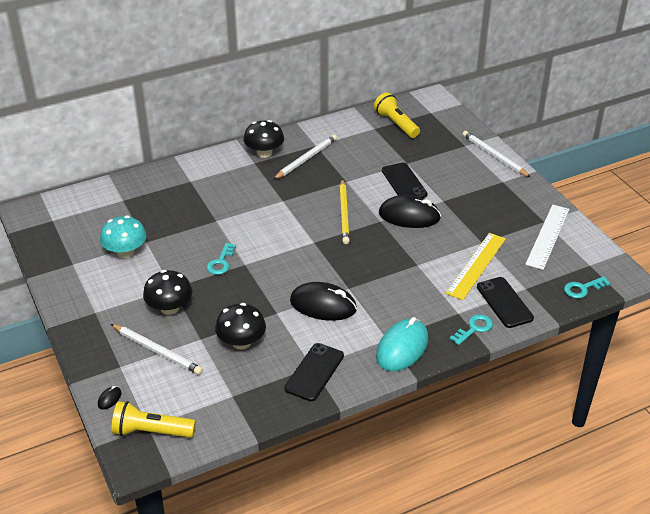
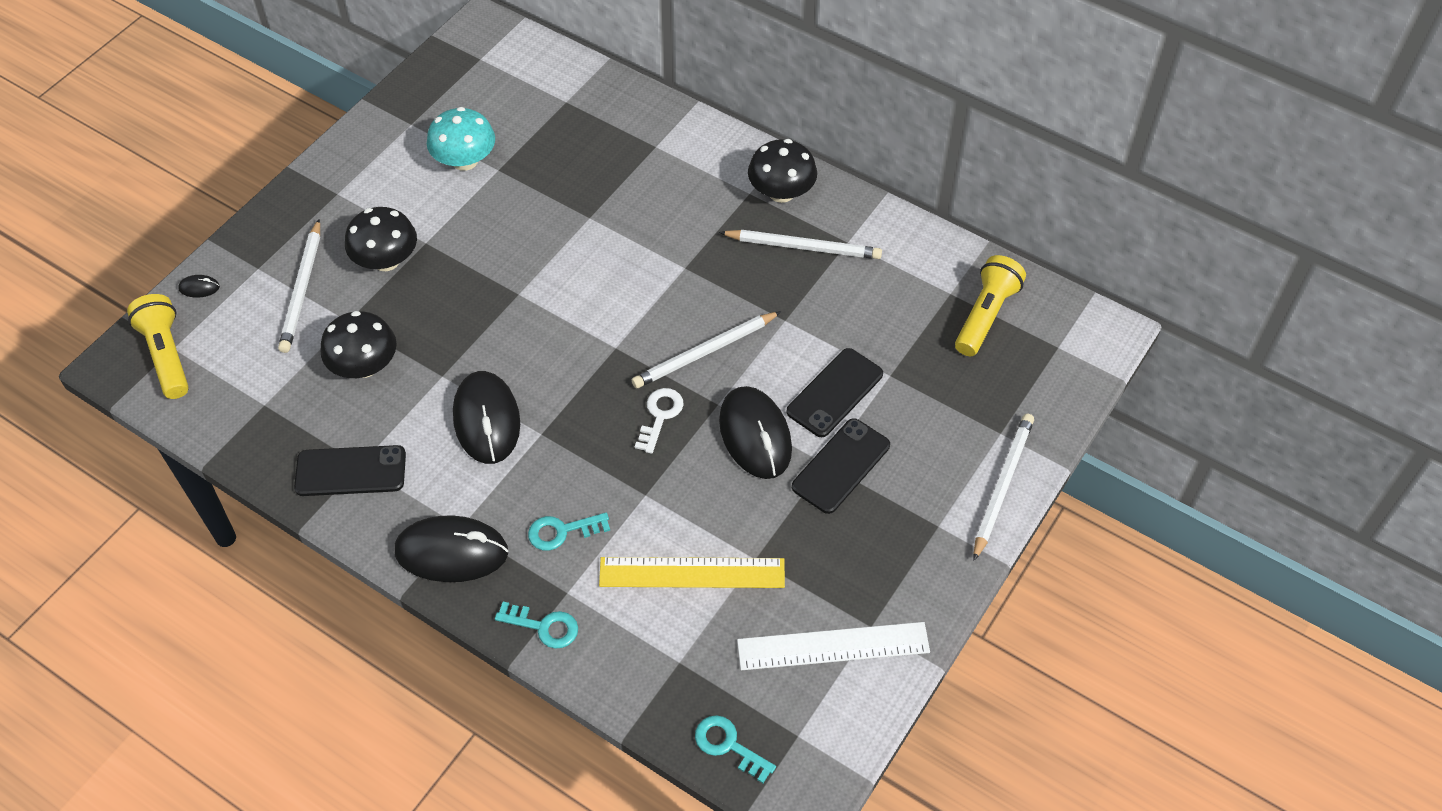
camera: 60 degrees right, 15 degrees up
(221, 262) = (506, 266): turquoise key -> turquoise key (562, 531)
(344, 213) = (705, 352): yellow pencil -> white pencil
(372, 242) = (660, 416): none -> white key
(402, 348) = (452, 552): turquoise mouse -> black mouse
(504, 302) = (627, 645): black phone -> black phone (841, 466)

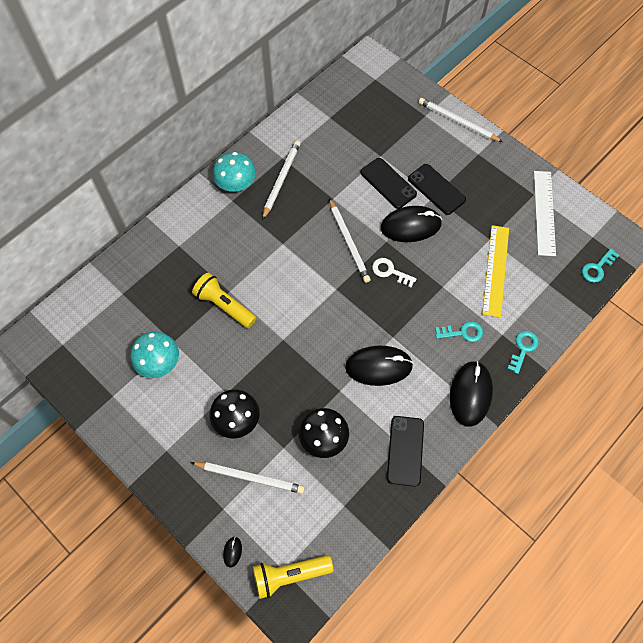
camera: 80 degrees left, 10 degrees up
(562, 531) = (462, 332): turquoise key -> turquoise key turned 90 degrees counterclockwise
(781, 192) = (236, 184): black mushroom -> turquoise mushroom
(985, 315) = (348, 105): yellow flashlight -> yellow flashlight (224, 305)

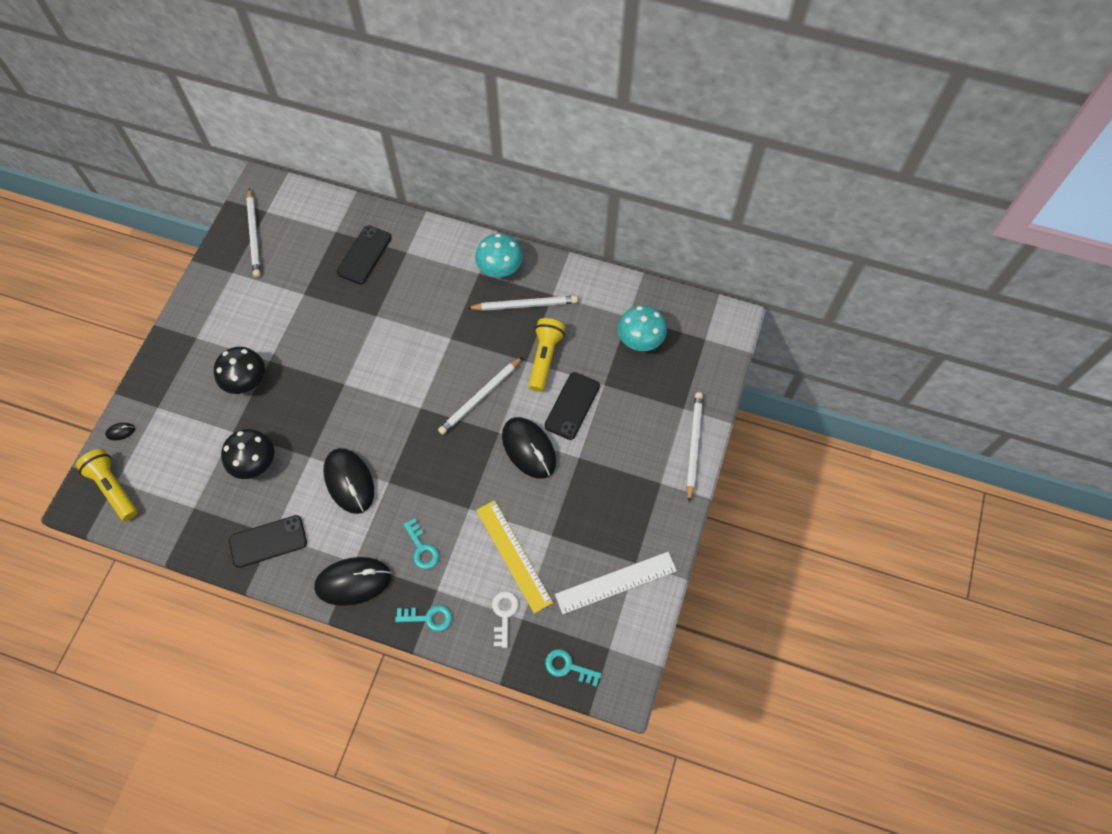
camera: 65 degrees right, 0 degrees up
(159, 362) = (278, 292): turquoise mushroom -> turquoise mushroom (640, 339)
(224, 305) = (359, 318): yellow flashlight -> yellow flashlight (544, 358)
(250, 477) = (194, 416): white pencil -> white pencil (254, 235)
(390, 271) = (463, 450): white key -> white key (504, 614)
(436, 189) = (589, 457): black phone -> black phone (364, 255)
(495, 270) = (514, 555): yellow ruler -> yellow ruler turned 75 degrees clockwise

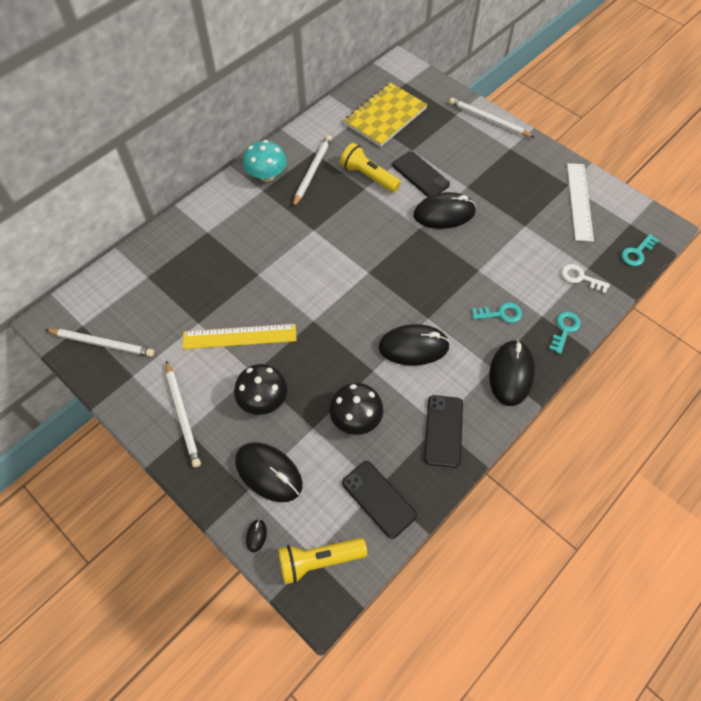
camera: 65 degrees left, 5 degrees down
(178, 416) = (269, 473): none -> black mouse
(364, 255) = (188, 262): black phone -> black phone (379, 499)
(480, 397) = (381, 228): white pencil -> white pencil (183, 415)
(514, 555) = (532, 254): yellow ruler -> yellow ruler (239, 336)
(640, 339) = (385, 116): turquoise mushroom -> yellow notebook

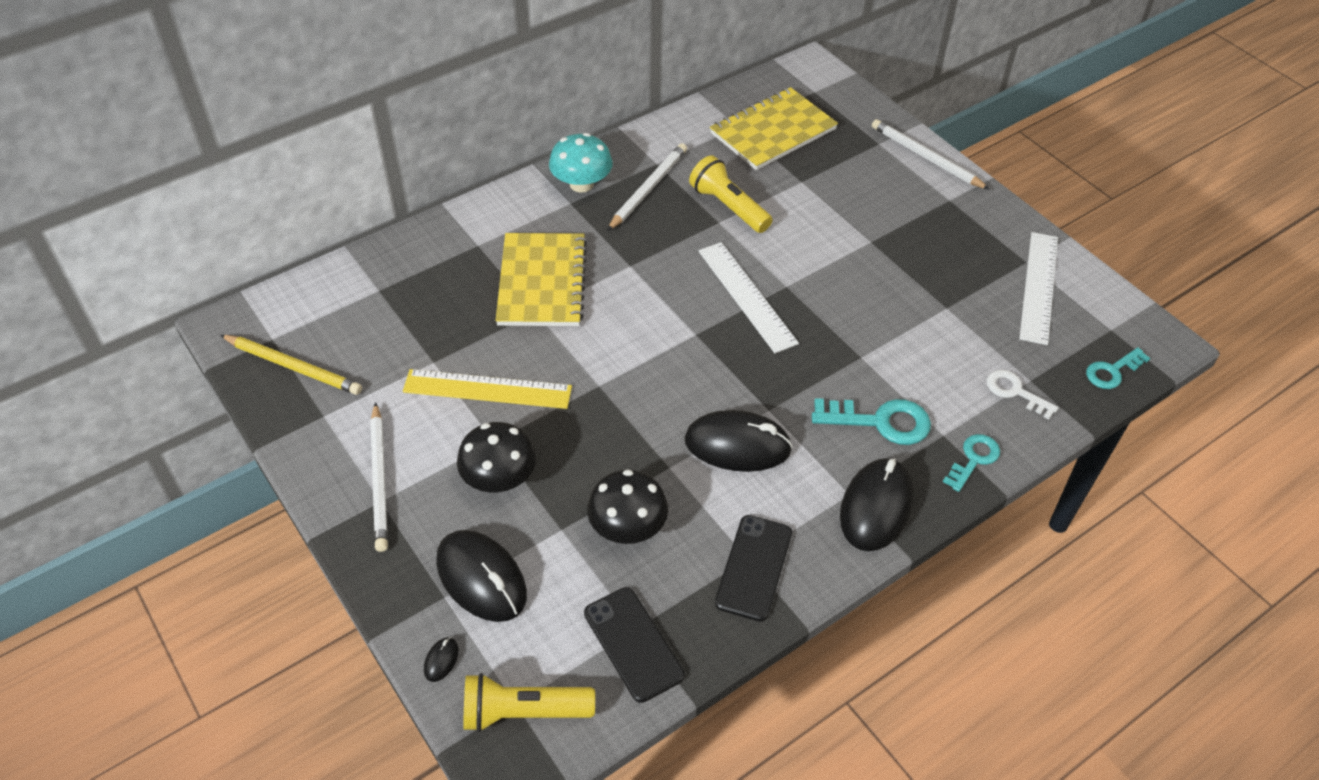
camera: 10 degrees right, 10 degrees down
(102, 343) = (293, 366): white pencil -> yellow pencil
(257, 252) = (542, 282): none -> yellow notebook
(395, 239) = (747, 296): none -> white ruler
(420, 175) = (805, 216): black phone -> none
(444, 213) = (828, 273): black mouse -> none
(500, 314) = (880, 422): turquoise key -> turquoise key, size x1.55

